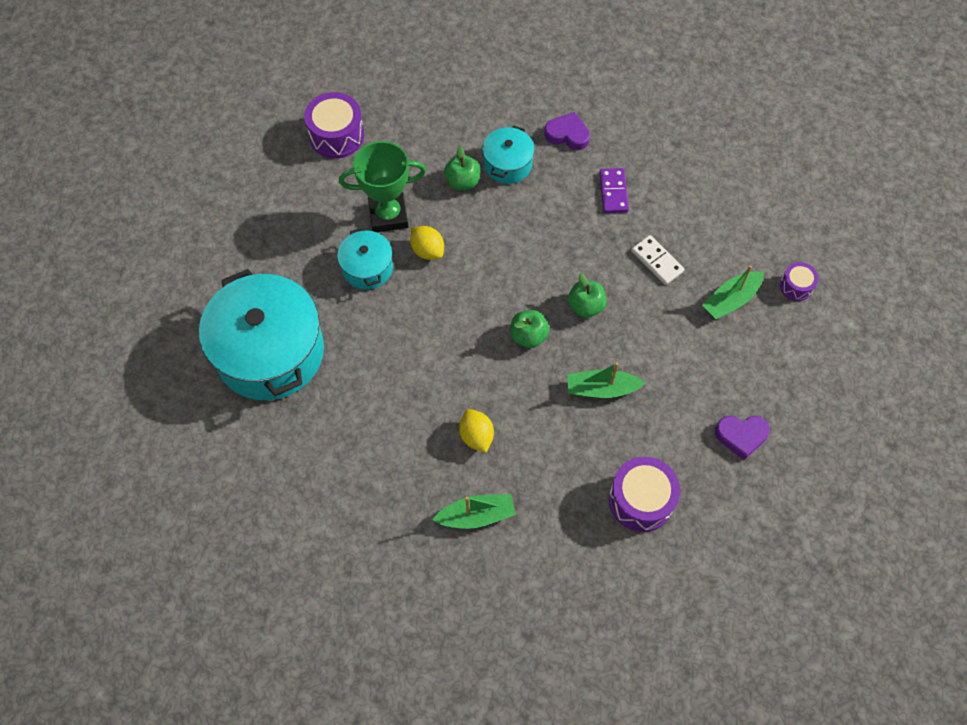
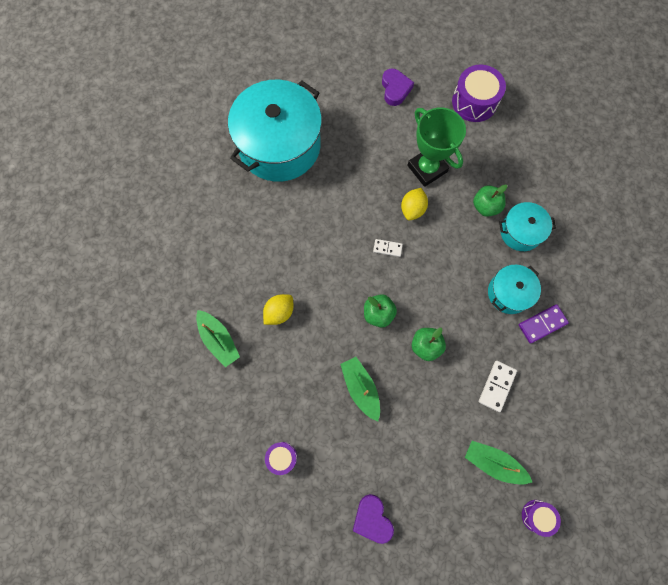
camera: 65 degrees right, 10 degrees up
(367, 268) = (376, 175): turquoise pot -> turquoise pot (509, 293)
(459, 294) = (387, 248): none -> white domino
(567, 134) = (575, 265): purple heart -> purple heart (395, 89)
(641, 500) = (282, 457): purple drum -> purple drum, size x0.56

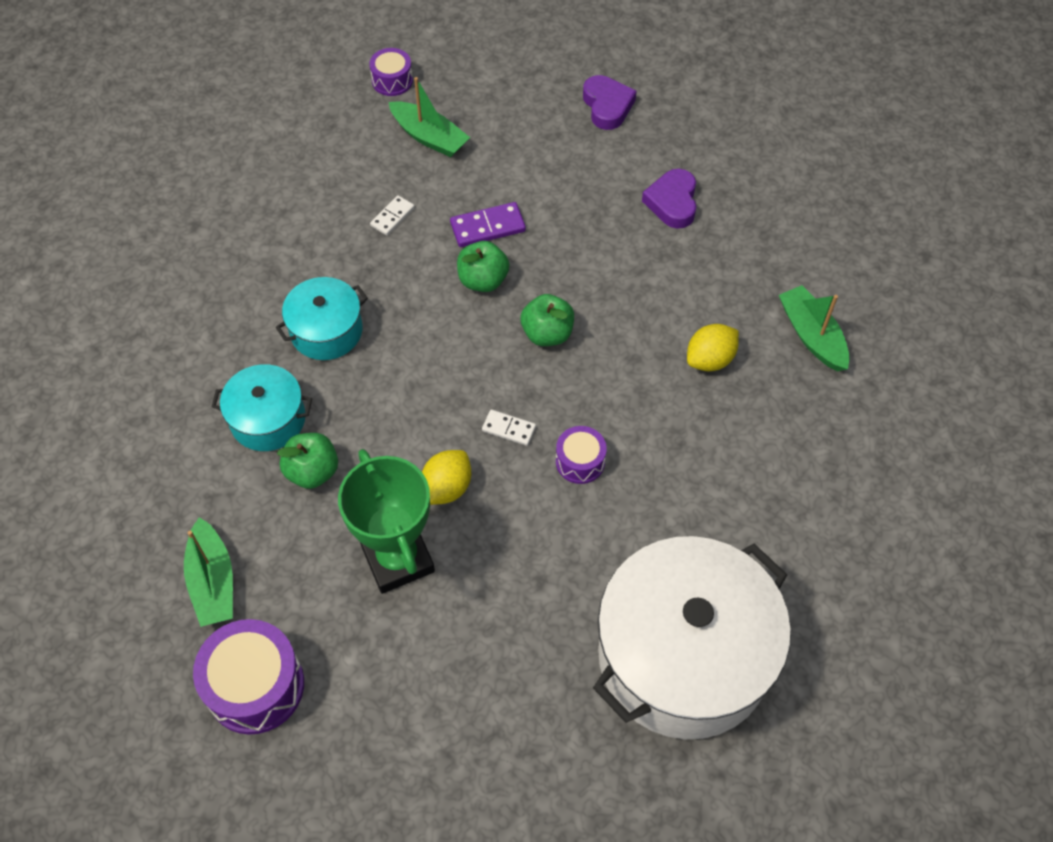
camera: 170 degrees left, 15 degrees down
(279, 145) = (683, 656): turquoise pot -> white pot
(282, 457) = (722, 182): purple drum -> purple drum (580, 461)
(360, 388) = (595, 243): green boat -> green boat (213, 582)
(395, 89) = (414, 746): purple heart -> purple heart (672, 202)
(497, 386) = (392, 217): white domino -> white domino, size x0.64
(542, 324) = (292, 281): purple domino -> purple domino (487, 227)

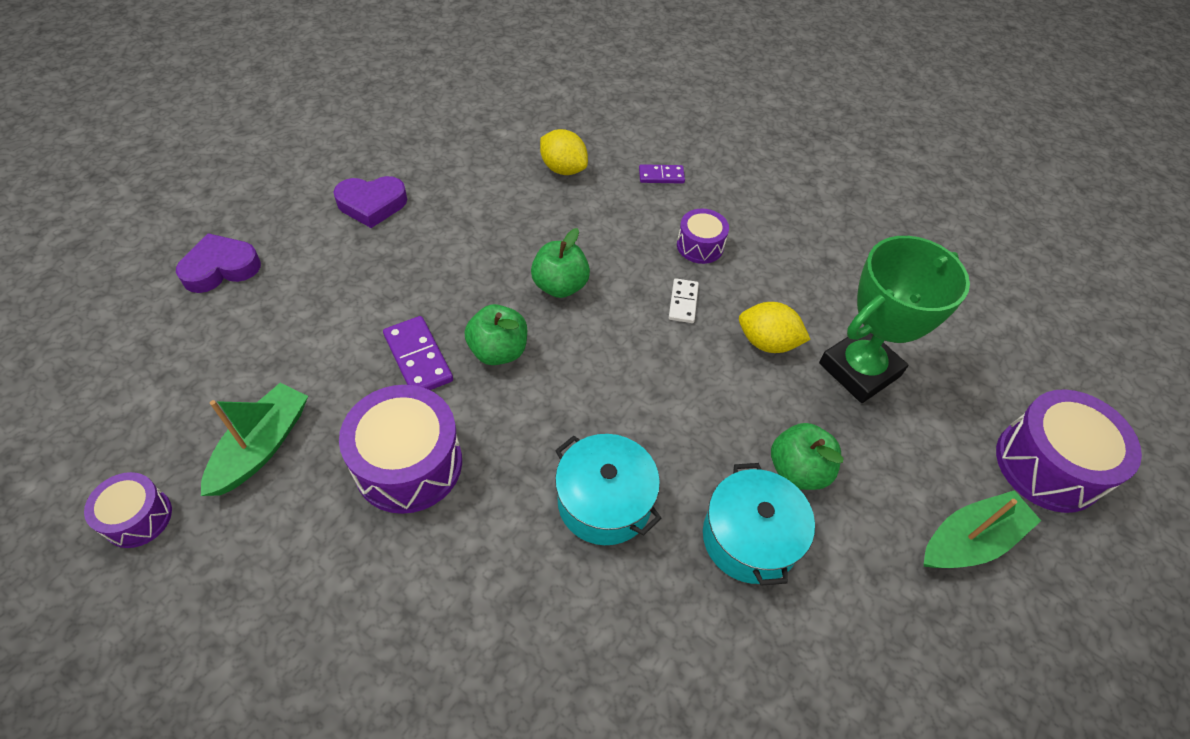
camera: 105 degrees left, 5 degrees down
(392, 217) = (408, 464): white domino -> purple drum
(683, 656) = (846, 170): white pot -> none
(690, 449) = (661, 176): none -> purple domino
(812, 335) = (522, 110): green boat -> none

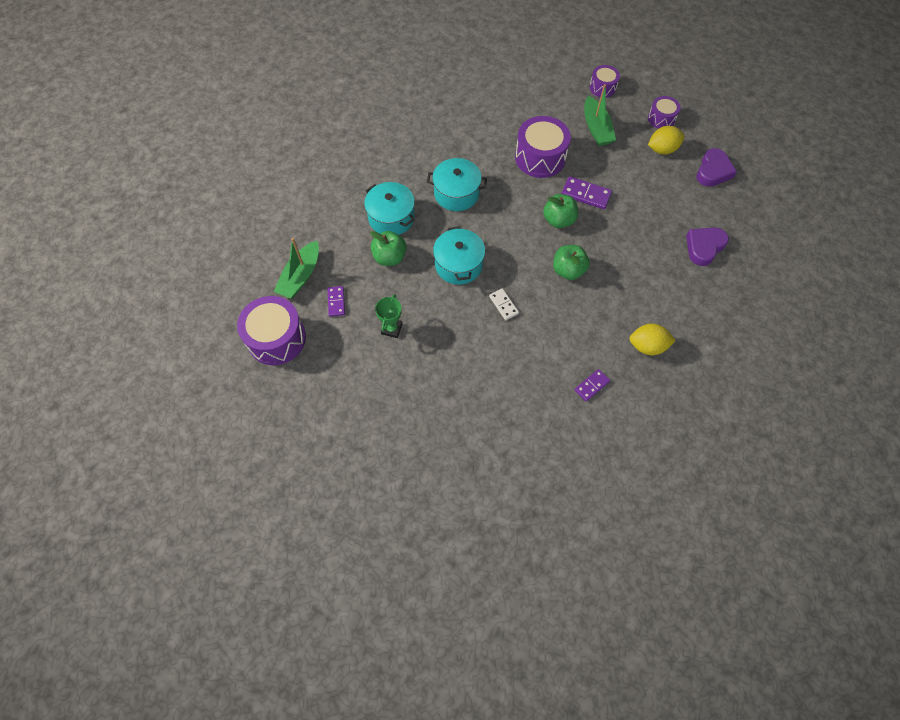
camera: 145 degrees right, 10 degrees up
(699, 388) = (458, 265): none -> turquoise pot
(700, 246) = (525, 348): purple drum -> purple drum (661, 118)
(767, 342) = (446, 312): yellow lemon -> yellow lemon (662, 149)
(859, 370) = (391, 329): green trophy -> green trophy, size x0.48
(925, 458) = (336, 302): none -> purple domino

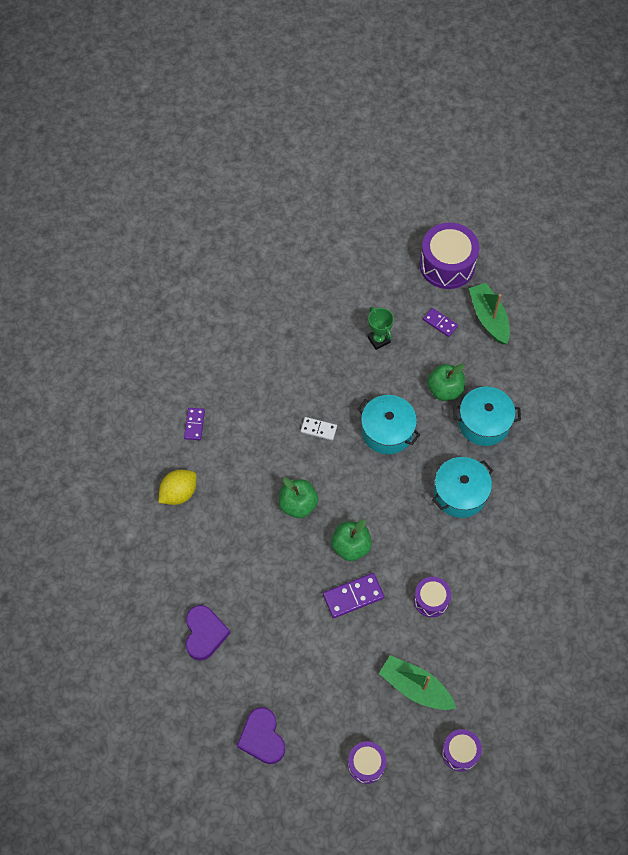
camera: 135 degrees right, 0 degrees up
(540, 157) = (431, 600): purple drum -> purple drum, size x0.56
(662, 149) = (331, 720): yellow lemon -> none

